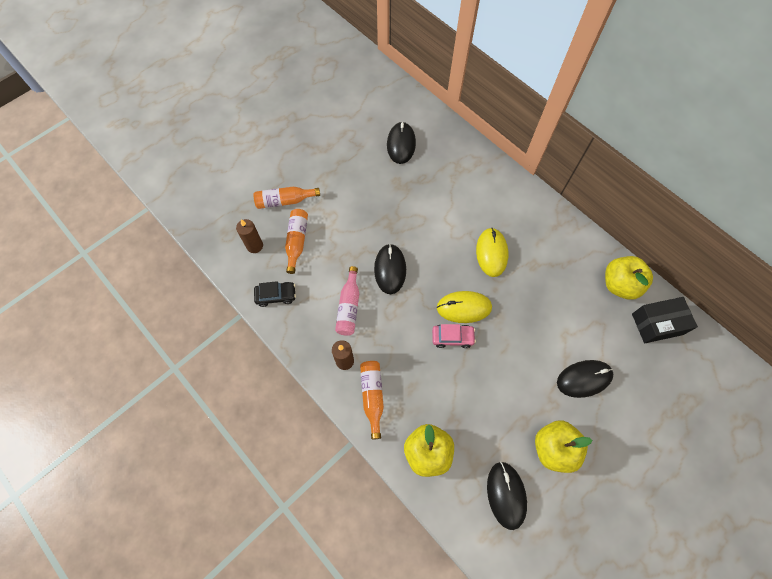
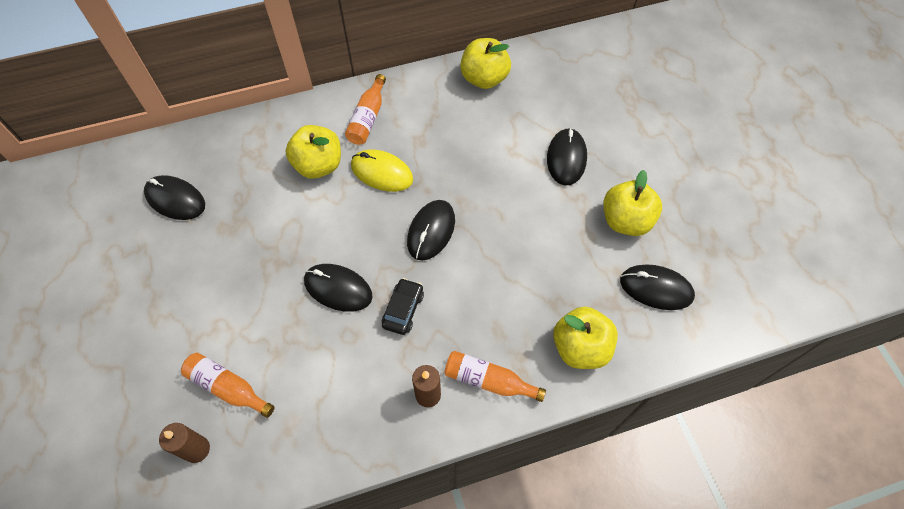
camera: 65 degrees left, 5 degrees down
(276, 296) = (290, 448): black car -> black car (403, 310)
(285, 201) = (155, 379): orange bottle -> orange bottle (368, 118)
(349, 307) = (359, 359): pink bottle -> none
(452, 337) = (460, 259): pink car -> none
(464, 307) = (431, 231): yellow mouse -> black mouse
(473, 211) = (318, 165): none -> yellow apple
(657, 324) = (540, 71): black box -> none

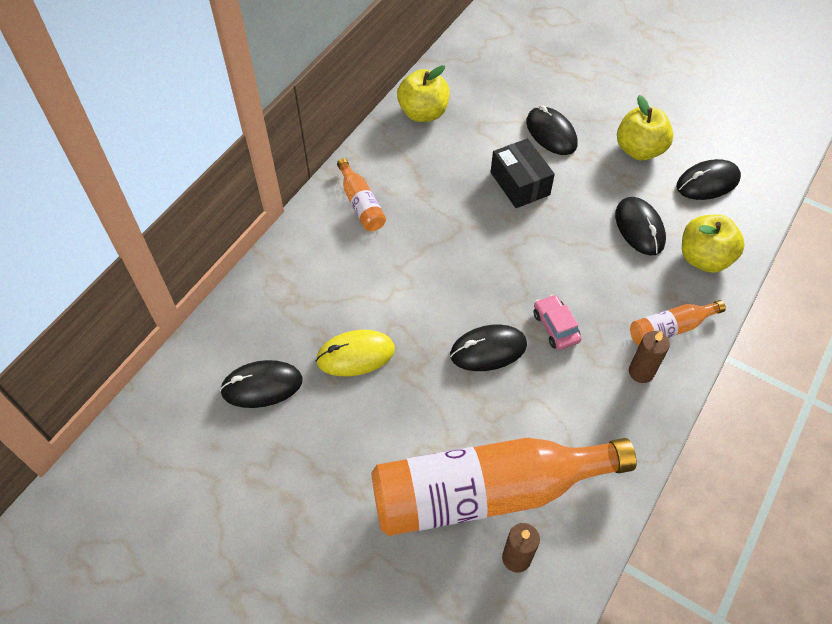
camera: 40 degrees left, 5 degrees down
(228, 387) = (487, 492): orange bottle -> orange bottle, size x2.31
(318, 165) = (361, 268): yellow apple -> none
(382, 172) = (422, 238): yellow mouse -> yellow mouse (355, 355)
(403, 310) = (555, 327): black car -> pink car
(431, 231) = (511, 254): black mouse -> black mouse (639, 228)
(497, 181) = (520, 183): none -> black box

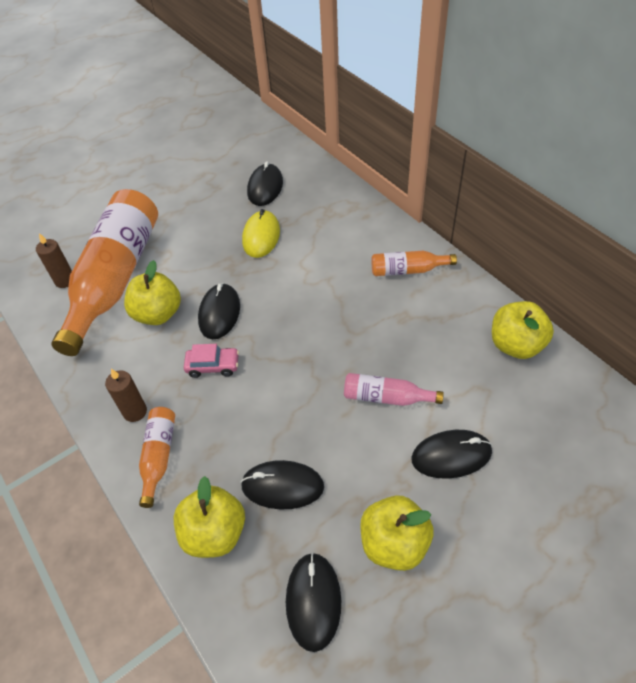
camera: 115 degrees right, 5 degrees down
(517, 412) = (158, 314): none -> yellow apple
(520, 183) = (387, 397): black box -> pink bottle

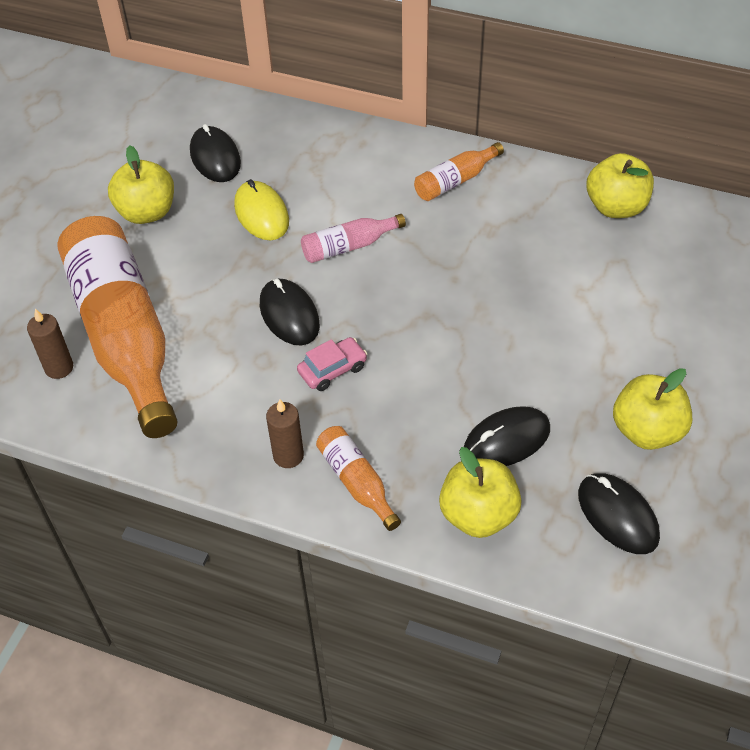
camera: 35 degrees left, 0 degrees up
(158, 314) = (217, 349): yellow apple -> yellow apple (147, 212)
(387, 397) = (537, 312): pink bottle -> pink bottle (349, 246)
(451, 455) = (636, 333): black mouse -> none

